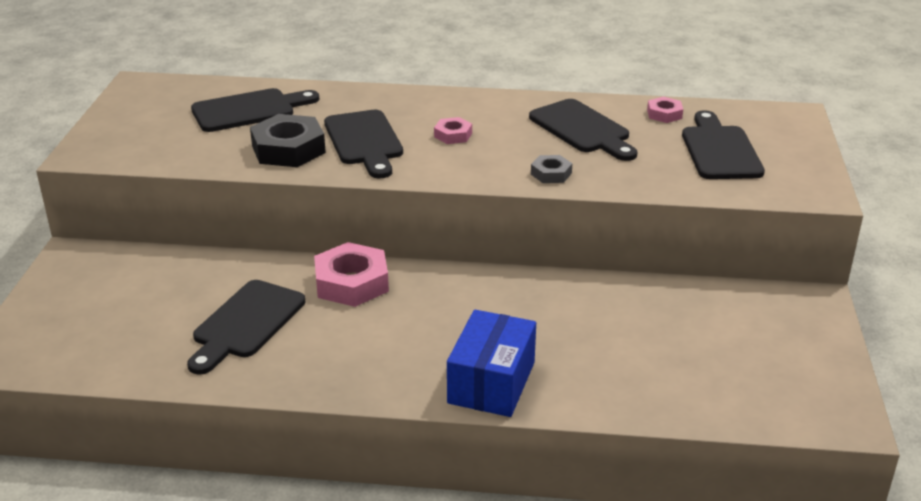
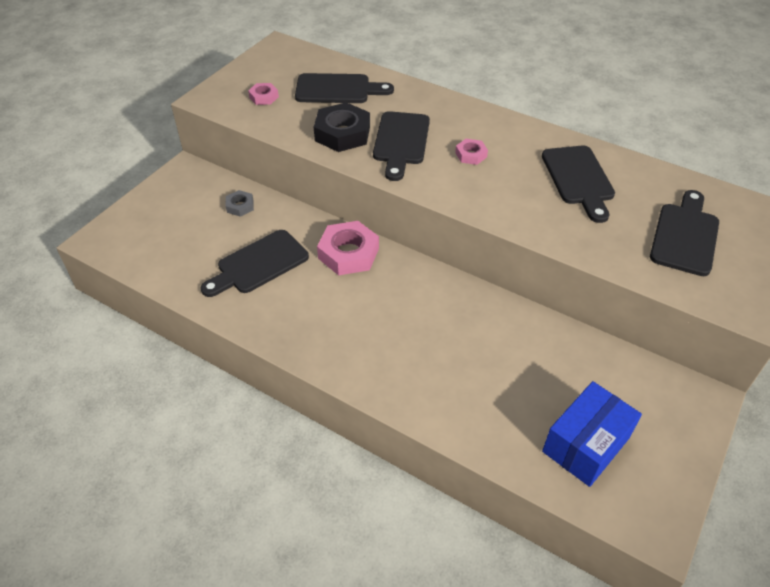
camera: 25 degrees right, 15 degrees up
(491, 382) = (394, 379): blue box -> blue box (586, 444)
(551, 174) = (524, 216): grey nut -> grey nut (240, 206)
(664, 114) = (659, 183): pink nut -> pink nut (264, 97)

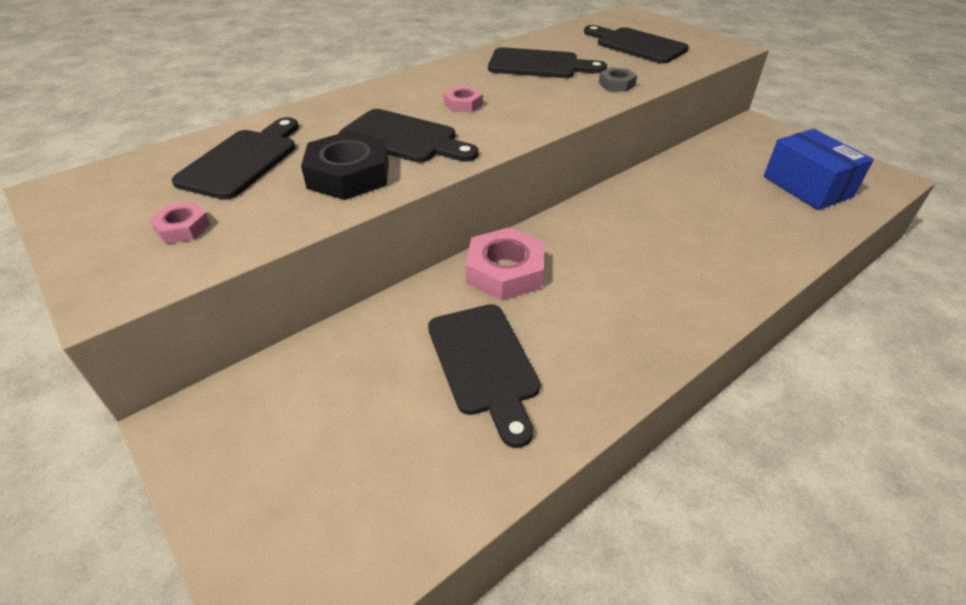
camera: 70 degrees left, 5 degrees down
(240, 206) = (339, 363): grey nut -> grey nut (616, 84)

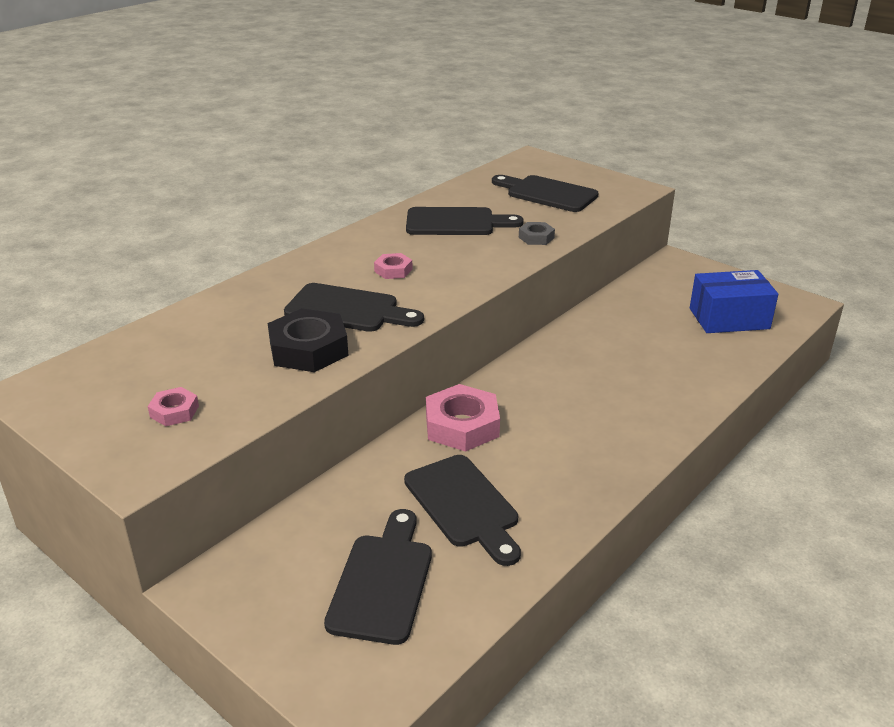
camera: 10 degrees left, 10 degrees down
(242, 160) = (199, 345): black cutting board -> black cutting board (382, 581)
(807, 186) = (729, 318): blue box -> blue box turned 60 degrees counterclockwise

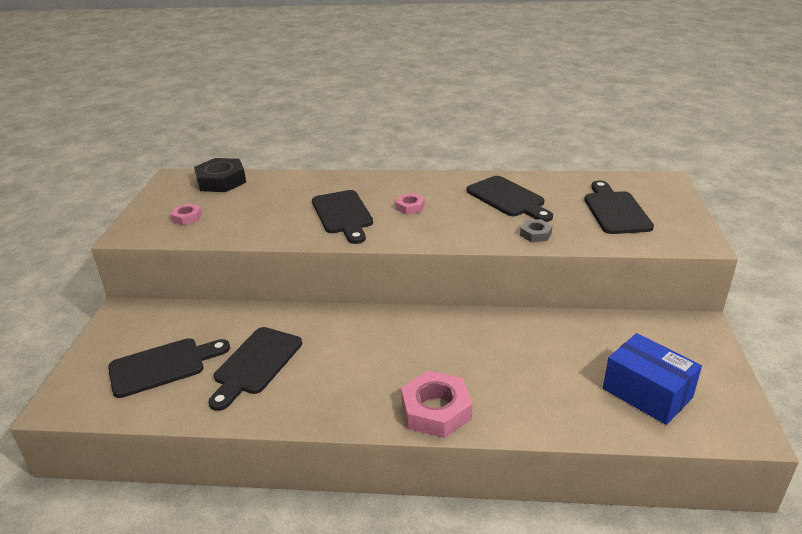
camera: 55 degrees right, 0 degrees up
(308, 349) = (285, 223): black nut -> black nut (221, 181)
(462, 425) = (337, 326): pink nut -> pink nut (436, 410)

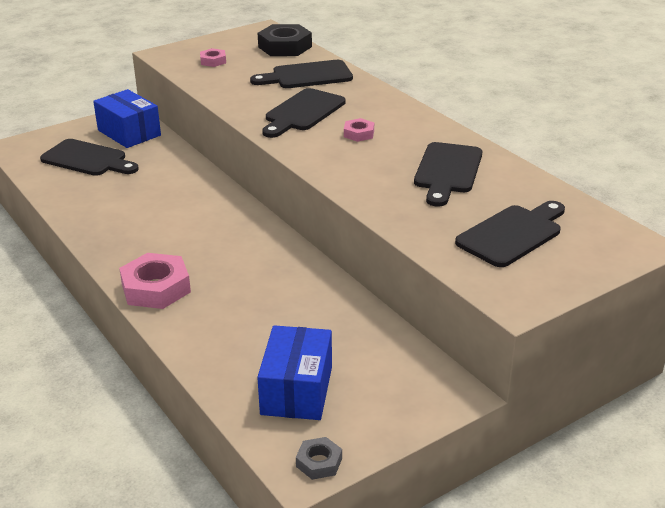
camera: 50 degrees right, 0 degrees up
(155, 323) = (129, 133): none -> blue box
(255, 364) = (127, 191): black cutting board -> black cutting board (307, 76)
(535, 234) = (397, 207): grey nut -> grey nut (319, 462)

